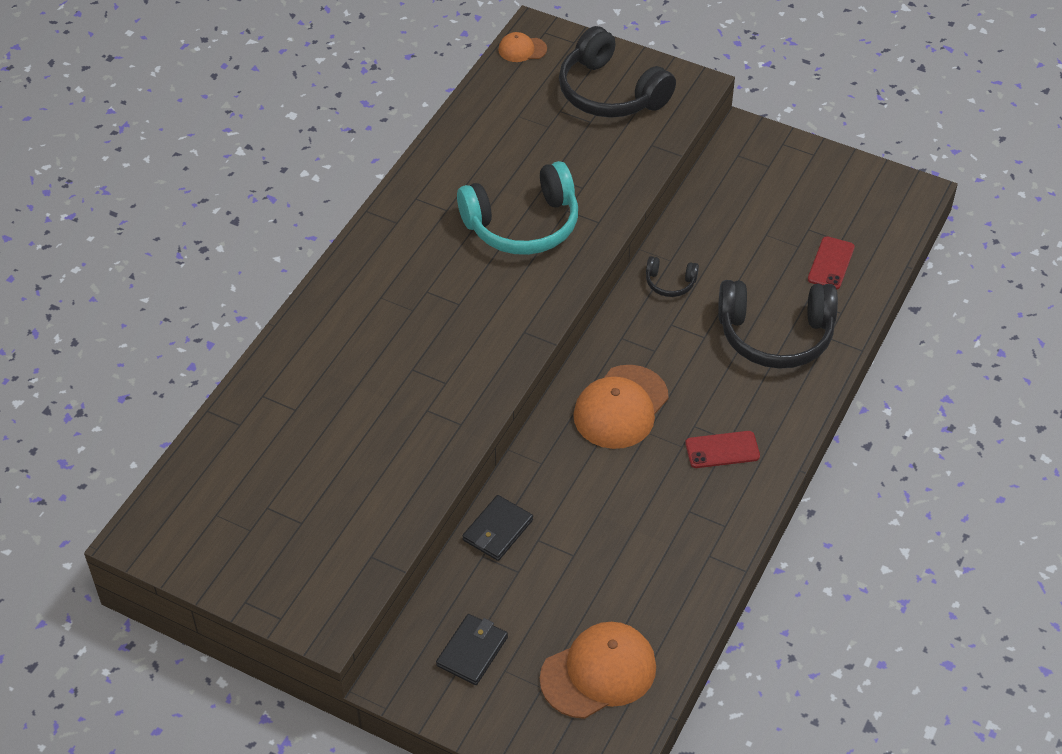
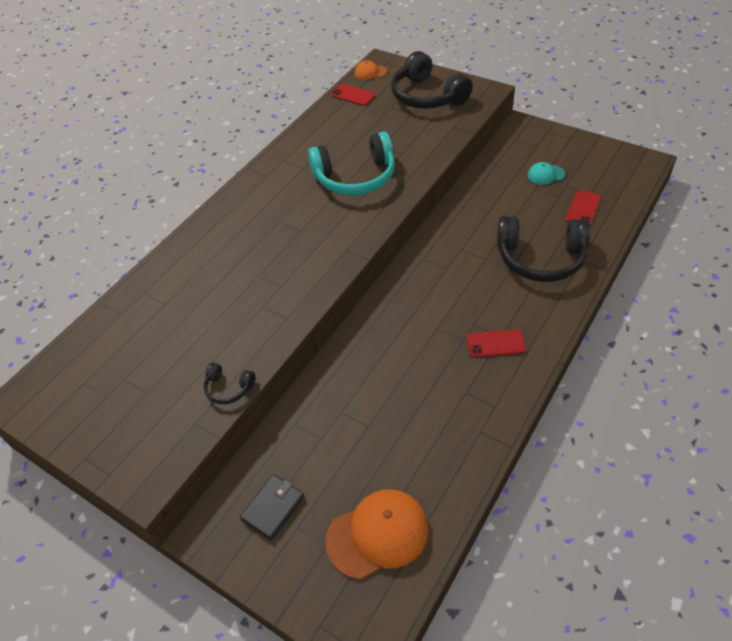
camera: 10 degrees right, 0 degrees up
(497, 530) = (310, 403): black wallet -> none
(501, 90) = (353, 95): none -> red phone
(620, 407) = (418, 309): orange cap -> none
(670, 283) = (462, 221): black headphones -> black headphones (229, 388)
(781, 212) = (545, 174): none -> turquoise cap

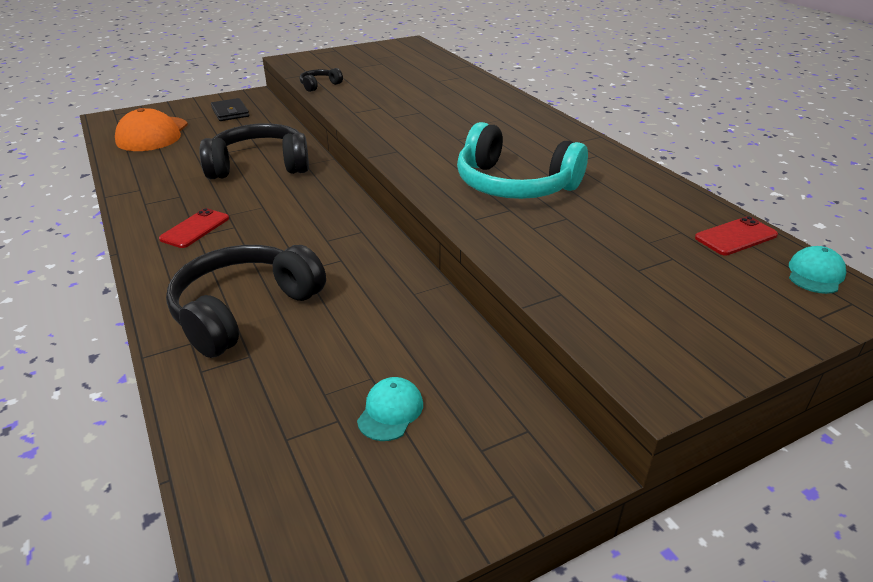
camera: 115 degrees right, 15 degrees down
(355, 177) = (514, 185): turquoise headphones -> turquoise headphones turned 75 degrees counterclockwise
(370, 72) = (815, 274): orange cap -> turquoise cap
(427, 96) = (686, 303): black headphones -> black headphones (260, 166)
(583, 208) = (267, 406): red phone -> none

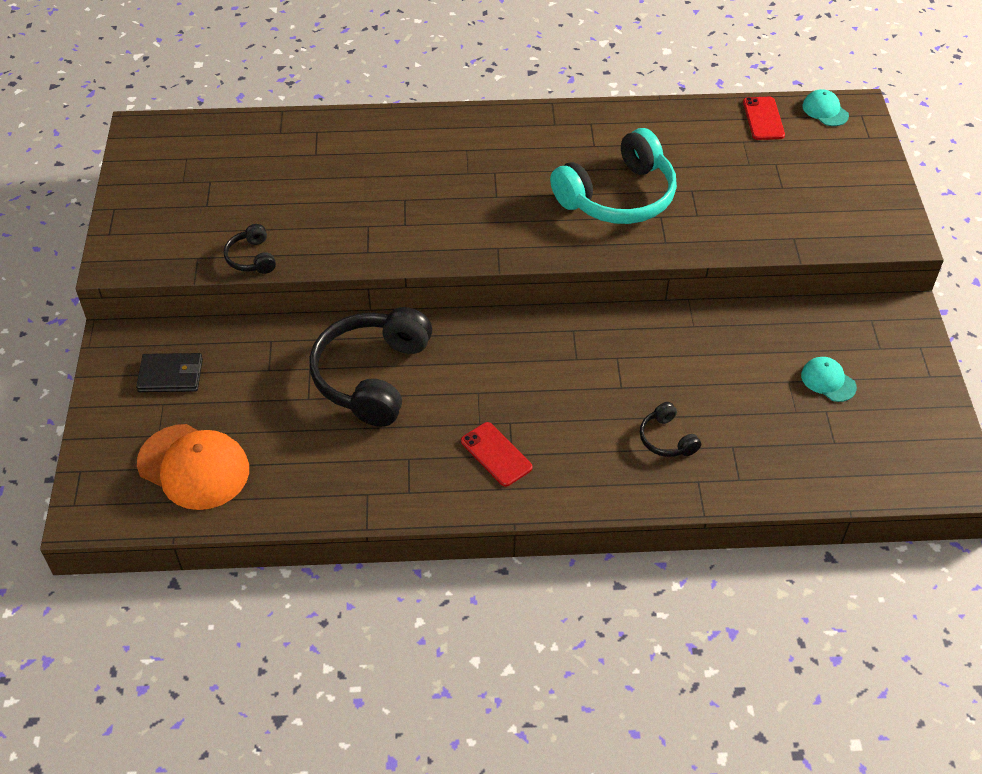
camera: 65 degrees left, 15 degrees up
(244, 310) = (666, 439): black headphones -> black headphones, size x0.45

